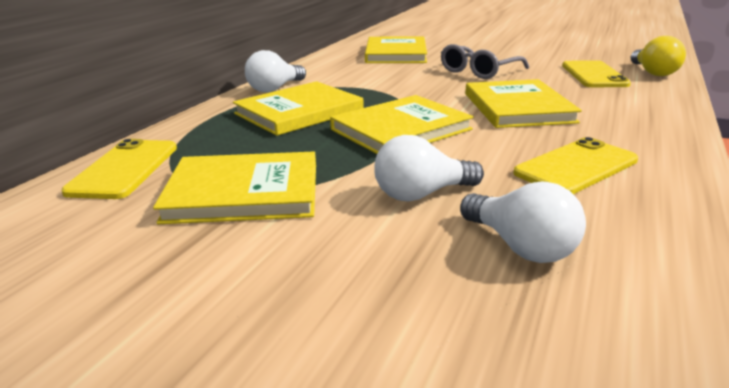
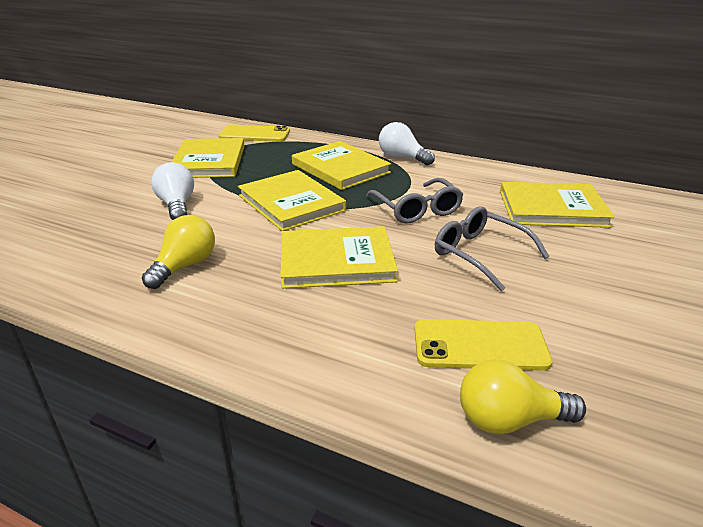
camera: 90 degrees right, 5 degrees up
(405, 85) = (416, 209): none -> grey glasses
(521, 247) = (97, 228): white light bulb -> none
(576, 167) = (185, 266): yellow phone -> yellow light bulb

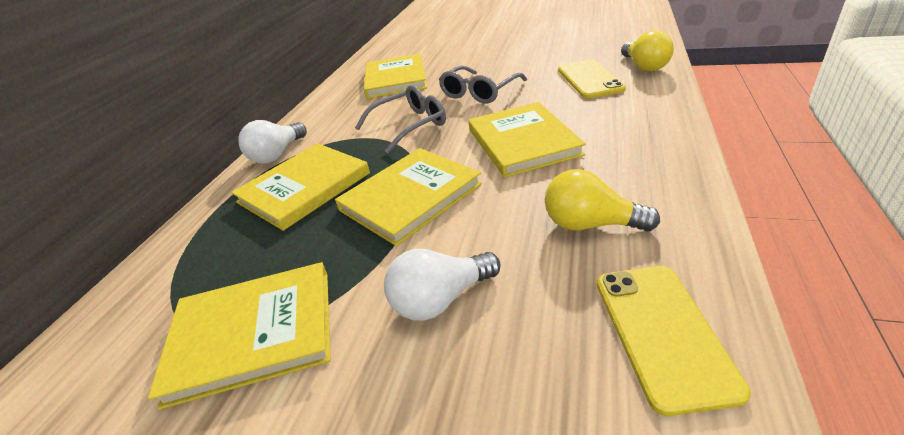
camera: 95 degrees left, 5 degrees up
(254, 134) = (121, 318): yellow phone -> yellow phone (662, 332)

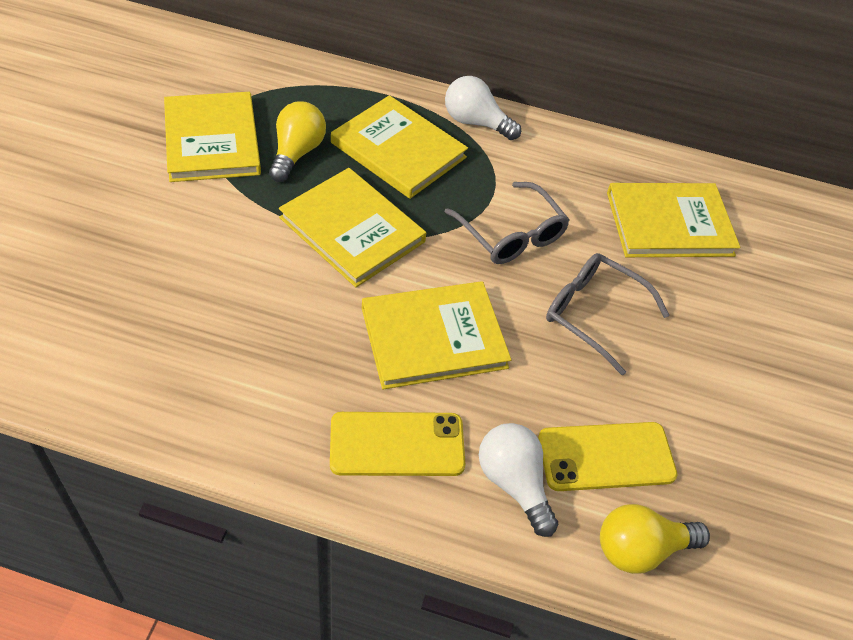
camera: 80 degrees right, 15 degrees up
(440, 300) = (203, 243): white light bulb -> white light bulb (513, 483)
(590, 224) = (256, 360): yellow light bulb -> yellow light bulb (297, 153)
(662, 332) = (115, 368): yellow phone -> yellow phone (397, 444)

